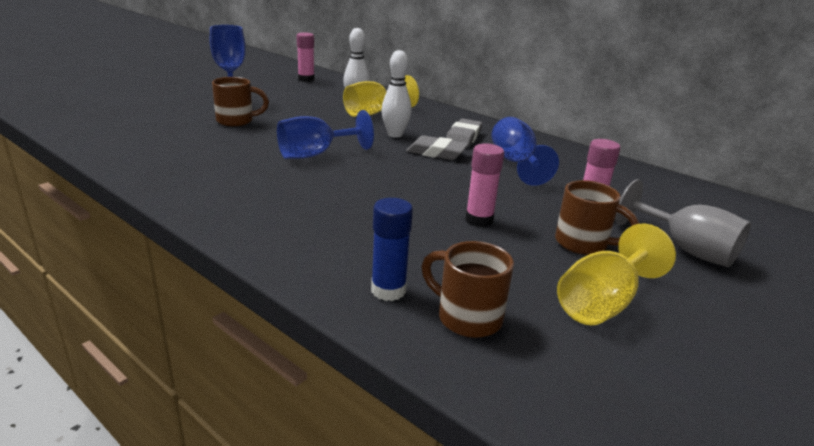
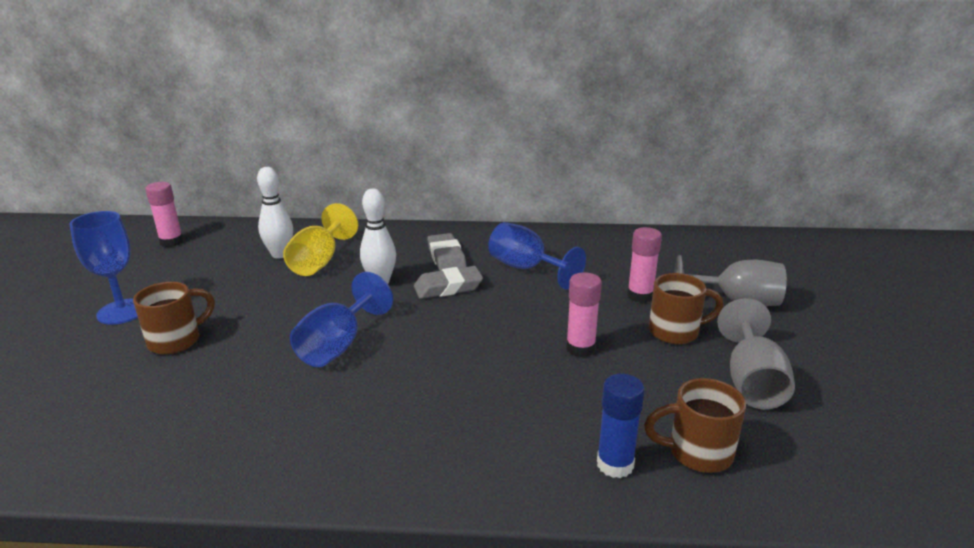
camera: 35 degrees left, 0 degrees up
(602, 303) = (752, 382): yellow goblet -> grey goblet

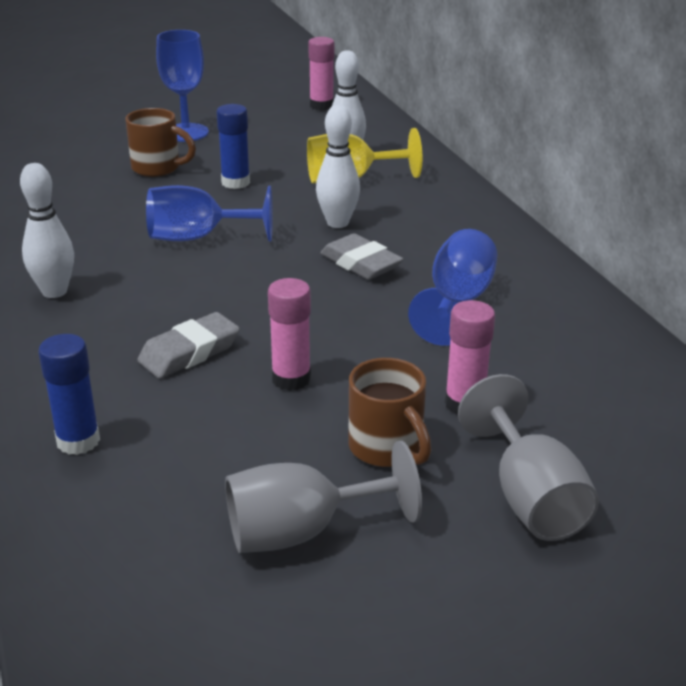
camera: 65 degrees right, 5 degrees up
(260, 308) = (235, 182): none -> blue glue stick
(359, 442) = (54, 292): none -> white bowling pin
(446, 257) = (433, 244): grey eraser -> grey eraser (189, 352)
(697, 453) = (122, 498): brown mug -> none

